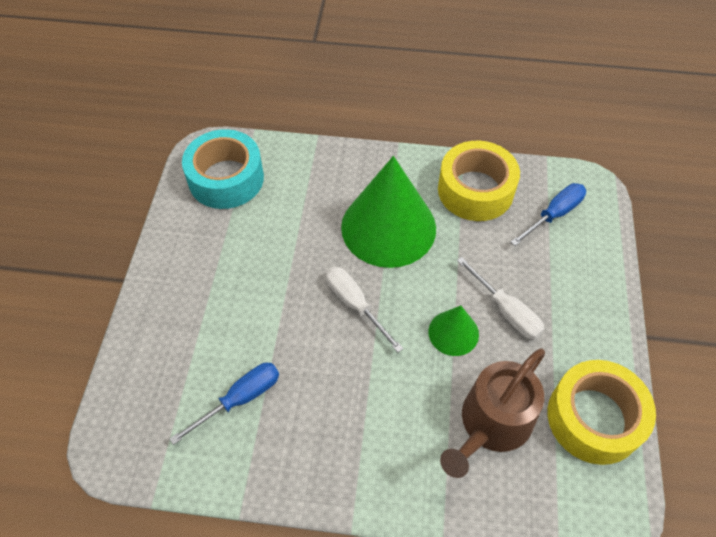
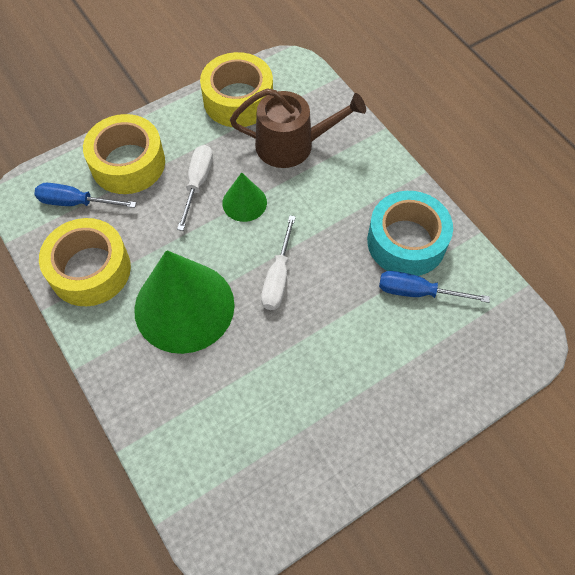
camera: 130 degrees left, 5 degrees up
(226, 178) = (243, 490): turquoise tape -> turquoise tape (406, 242)
(572, 273) = (128, 163): none -> yellow tape

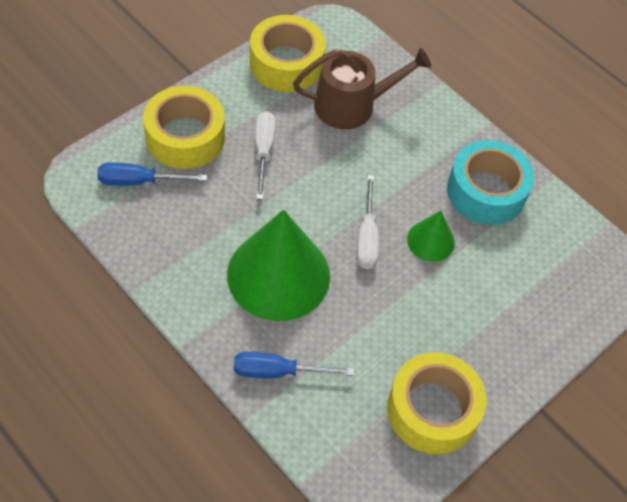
camera: 15 degrees left, 5 degrees down
(90, 270) = (171, 248): yellow tape -> yellow tape (432, 410)
(244, 202) = (316, 167): green cone -> green cone (431, 241)
(418, 292) = (507, 238): blue screwdriver -> blue screwdriver (278, 372)

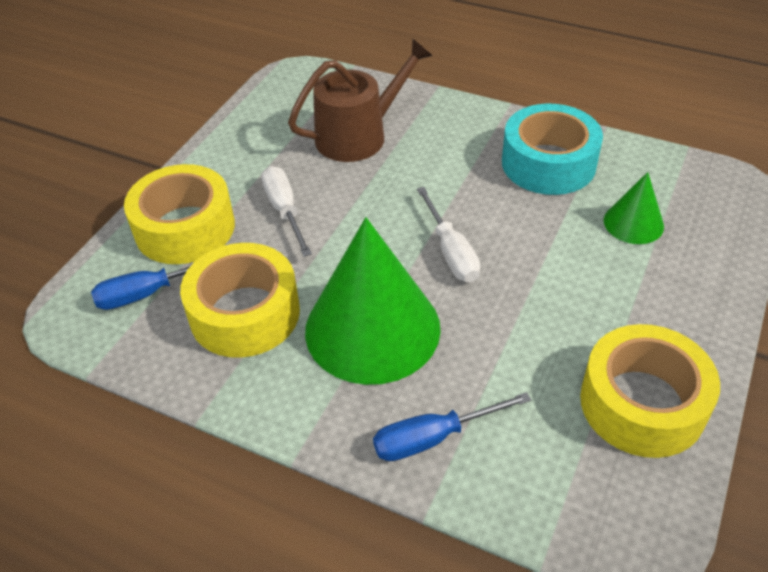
camera: 15 degrees left, 10 degrees down
(286, 63) = (265, 122): yellow tape -> yellow tape (245, 313)
(431, 241) = (522, 229): green cone -> green cone (633, 223)

